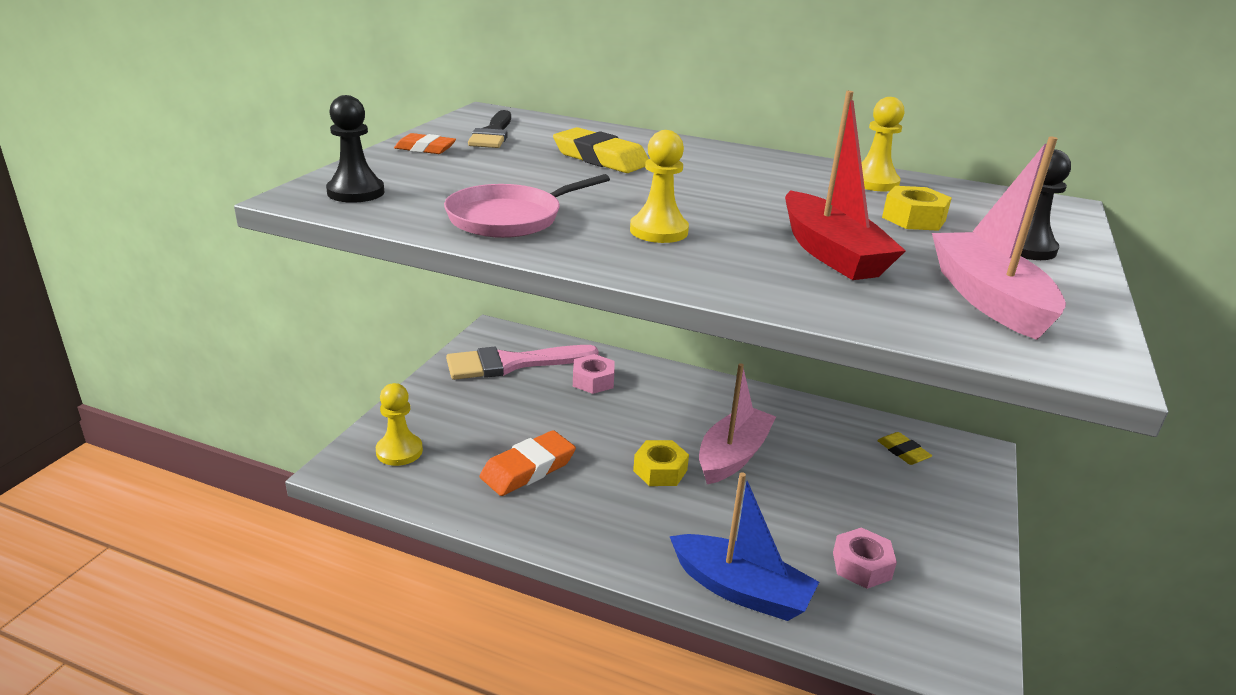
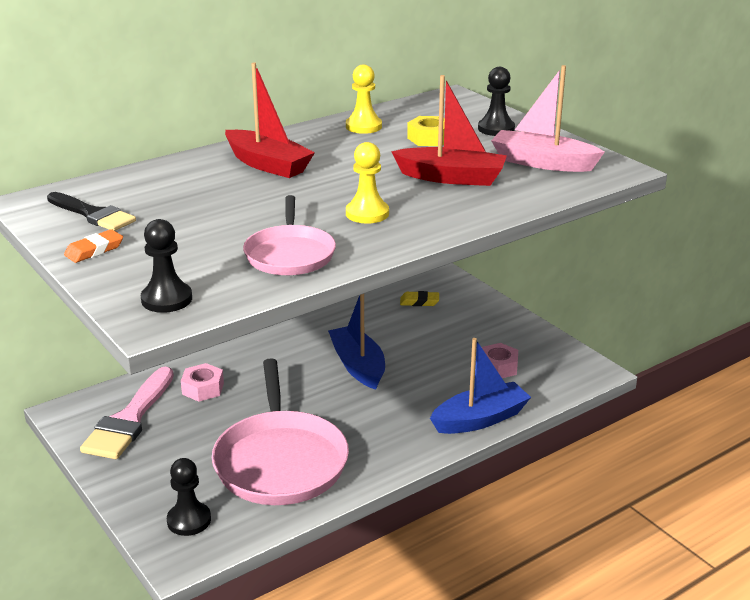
camera: 55 degrees left, 0 degrees up
(399, 451) = (189, 520): yellow pawn -> black pawn
(528, 469) = (280, 461): orange eraser -> pink pan
(600, 158) = (209, 191): yellow eraser -> none
(660, 470) = (343, 402): yellow nut -> none
(699, 165) = (268, 165): none -> red boat
(733, 456) = (358, 366): pink boat -> blue boat

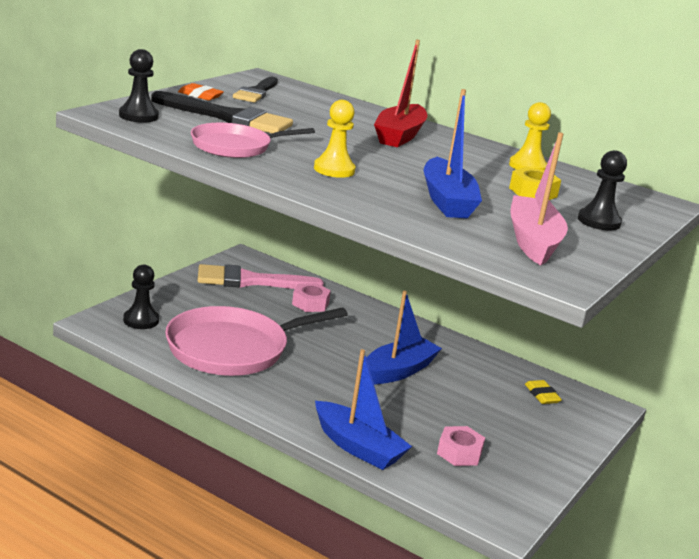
camera: 65 degrees right, 5 degrees down
(186, 244) = (228, 117): none -> black brush
(451, 178) = (447, 201): red boat -> blue boat

